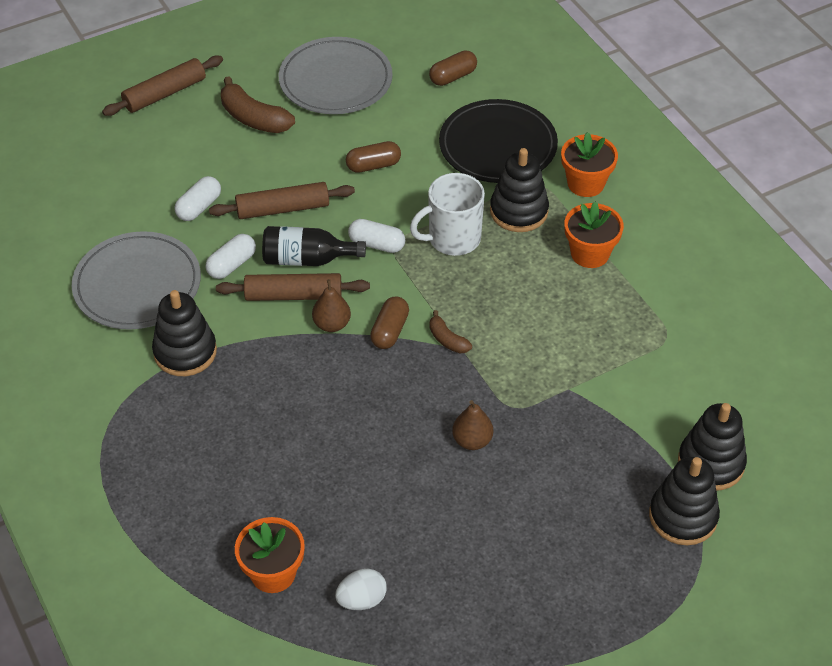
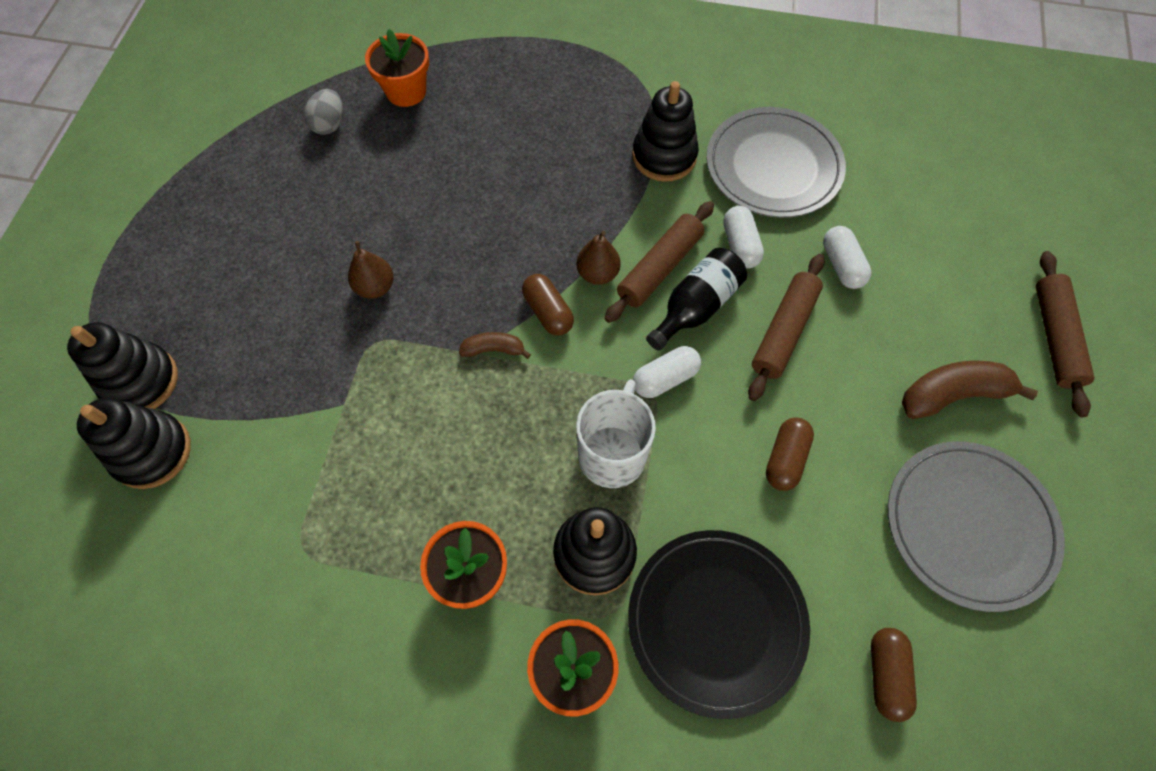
camera: 130 degrees right, 15 degrees up
(361, 600) = (329, 124): white egg -> grey egg

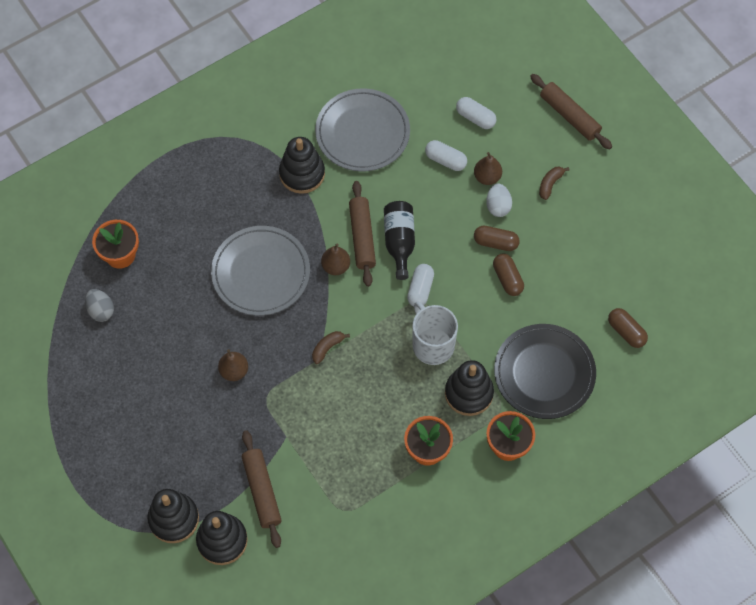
camera: 45 degrees left, 0 degrees up
(548, 312) = (333, 307): brown capsule -> brown capsule (495, 242)
(740, 245) = (388, 191): white capsule -> white capsule (475, 118)
(783, 331) = (450, 218): brown rolling pin -> brown rolling pin (262, 491)
(857, 365) = (498, 206): none -> white egg
(876, 322) = (487, 177): none -> brown pear
(952, 395) = (550, 184): brown banana -> brown banana, size x0.55
(969, 525) = (606, 239): grey plate -> grey plate (261, 273)

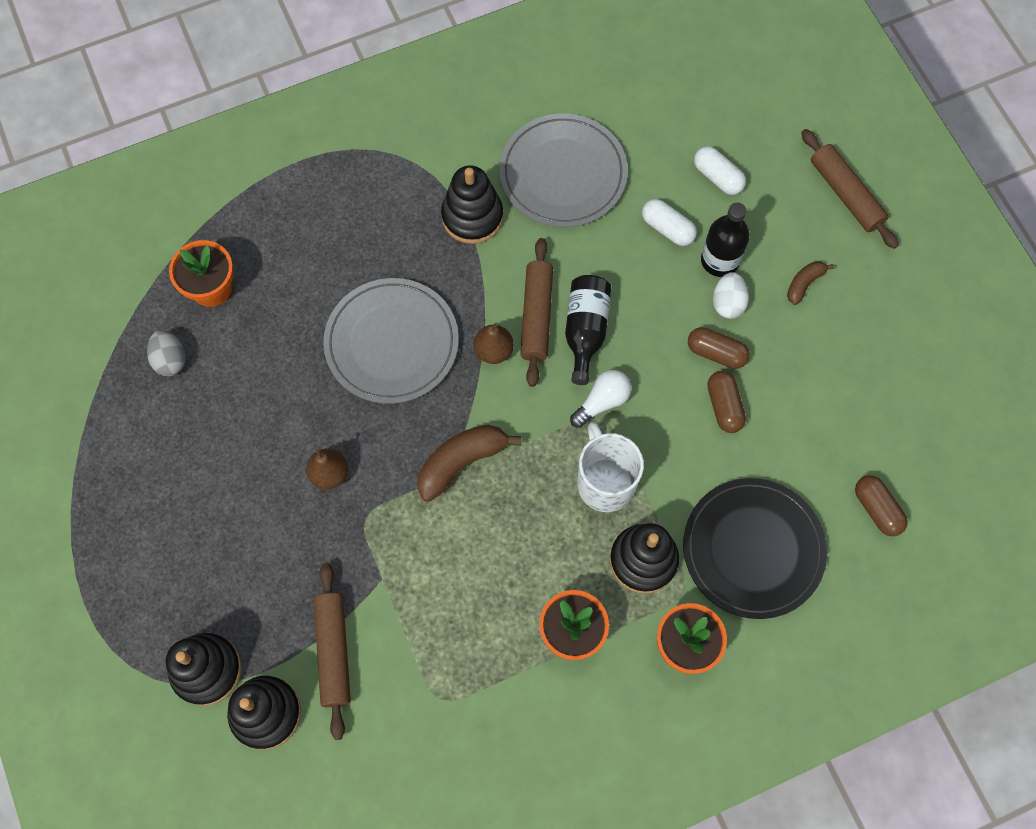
camera: 10 degrees right, 5 degrees up
(327, 348) = (461, 462): brown banana -> brown banana, size x1.82
(420, 289) = (602, 402): white capsule -> white light bulb
(487, 177) = (719, 260): brown pear -> black bottle

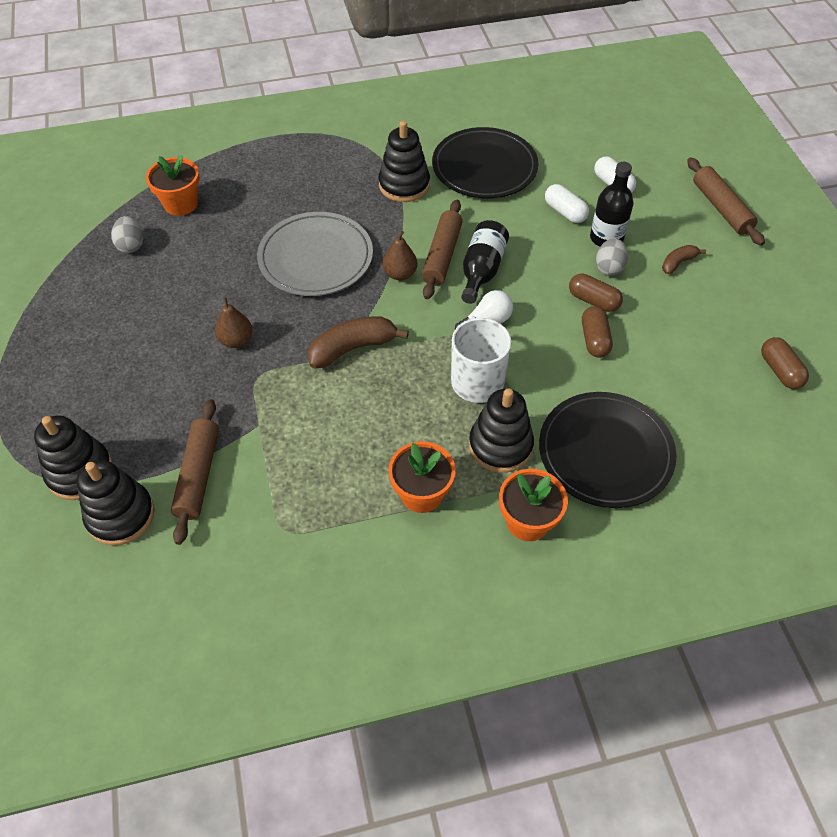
camera: 10 degrees right, 15 degrees down
(563, 174) = (484, 167): grey plate -> black plate
(728, 303) = (609, 268): white egg -> grey egg
(876, 509) = (728, 437): brown capsule -> brown capsule (780, 370)

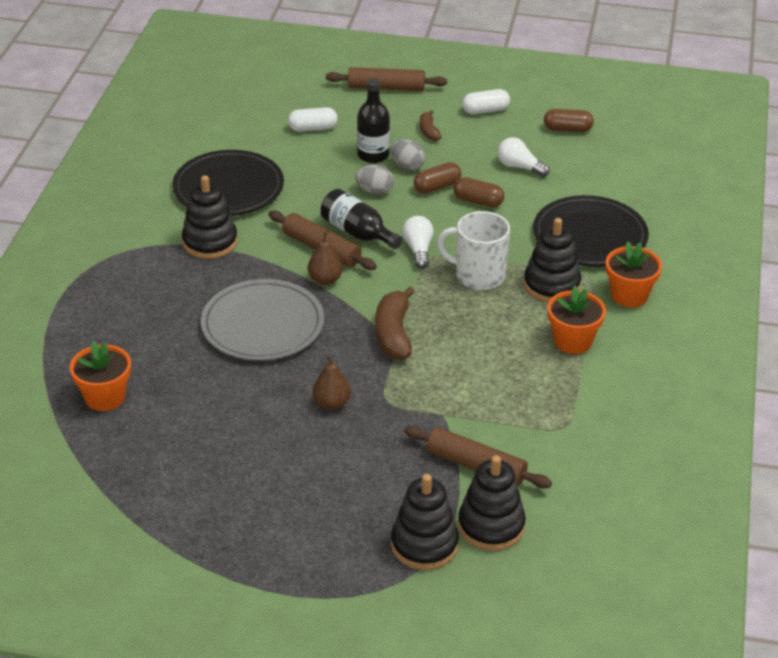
camera: 65 degrees left, 15 degrees down
(131, 245) = (139, 448): grey egg -> grey egg (374, 191)
(565, 212) = (324, 165): white capsule -> white capsule (485, 110)
(678, 352) = (519, 167): none -> white light bulb

